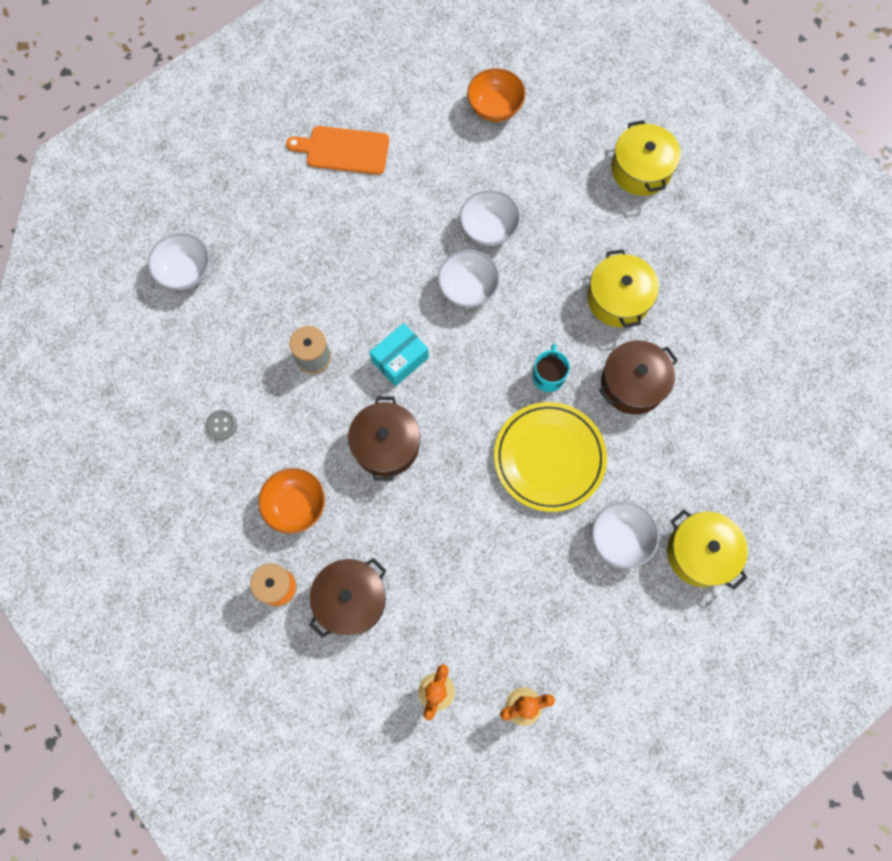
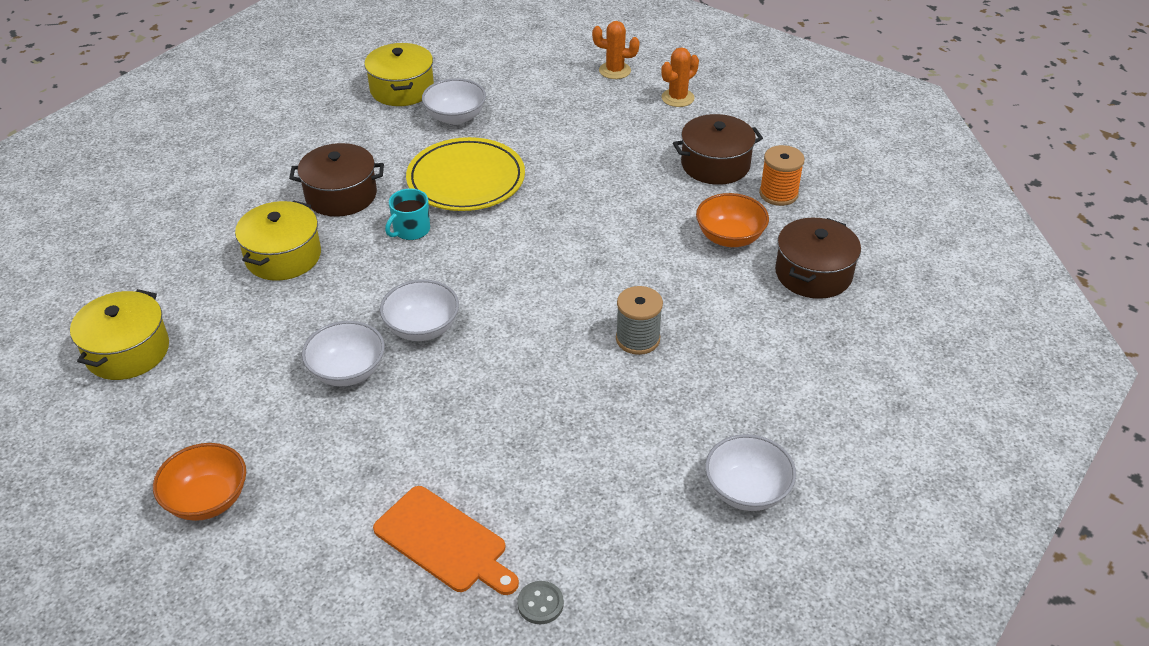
camera: 150 degrees left, 30 degrees down
(221, 425) = (775, 323): grey button -> grey button (540, 604)
(386, 445) = (610, 244): brown pot -> brown pot (813, 273)
(400, 359) = (545, 300): turquoise box -> none

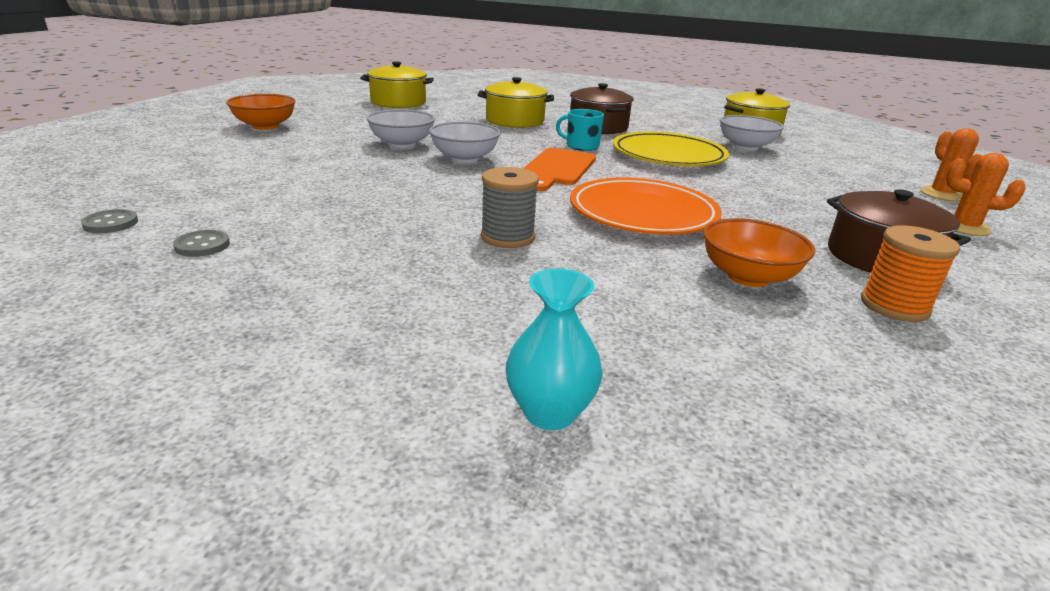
camera: 70 degrees right, 15 degrees down
(444, 542) = (206, 184): orange cutting board -> orange cutting board (557, 168)
(609, 248) = (642, 213): none -> orange plate
(609, 530) = (202, 245): none -> grey button
(746, 490) = (254, 322): white bowl -> none
(813, 273) = (750, 348): brown pot -> none
(859, 370) = (549, 412): none -> turquoise vase

